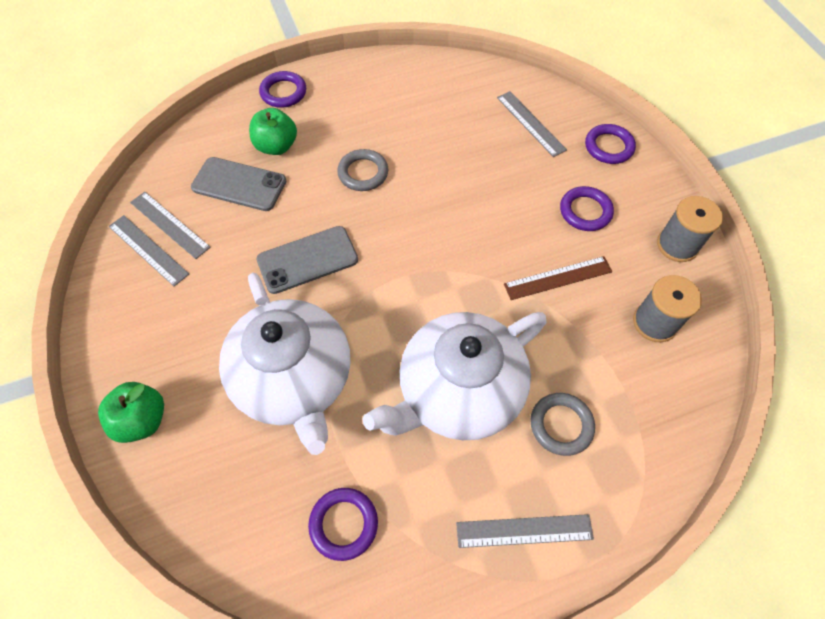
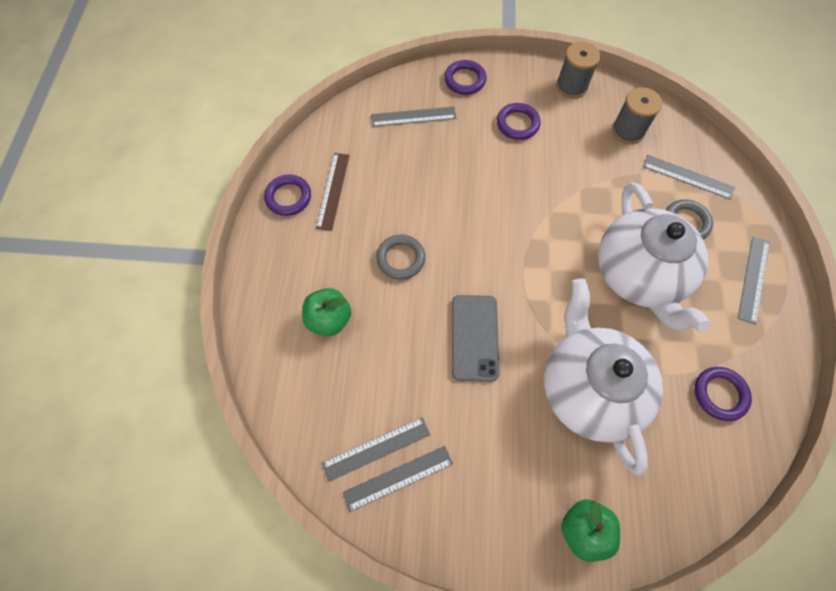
camera: 65 degrees left, 5 degrees up
(239, 184) = (359, 368): grey phone -> none
(283, 92) = (262, 289): purple ring -> purple ring (288, 197)
(295, 379) = (589, 388): white teapot -> white teapot turned 105 degrees counterclockwise
(558, 278) = (568, 169): brown ruler -> brown ruler (333, 191)
(632, 410) = (688, 177): none -> grey ruler

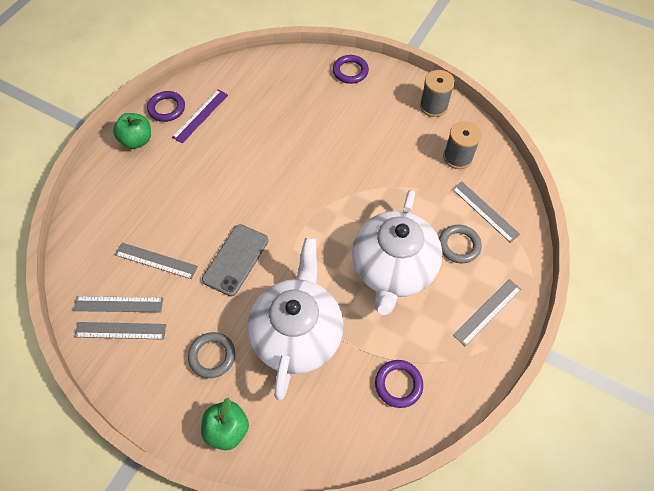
camera: 25 degrees right, 5 degrees down
(329, 319) = (142, 203): green apple -> green apple (137, 140)
(333, 191) = (200, 116): brown ruler -> purple ruler
(401, 259) = (218, 182): grey ring -> grey ring (212, 356)
(413, 116) = (293, 84): grey ruler -> grey ruler (156, 260)
(517, 124) = (370, 119): purple ring -> none

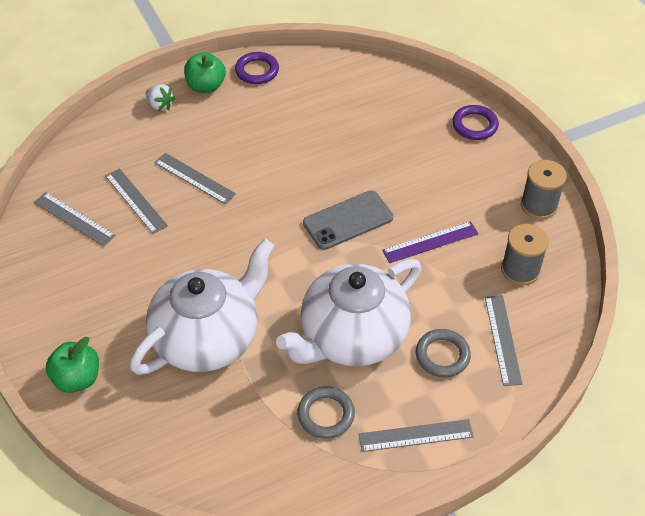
camera: 35 degrees right, 10 degrees down
(113, 174) = (160, 105): none -> white strawberry
(120, 330) = (58, 242): grey ruler -> grey ruler (194, 178)
(200, 116) = (283, 93): purple ruler -> purple ruler (430, 242)
(212, 356) = (116, 310): grey ring -> grey ring (326, 415)
(236, 260) = (206, 240): grey phone -> grey phone (348, 220)
(398, 384) = (263, 442): purple ring -> none

